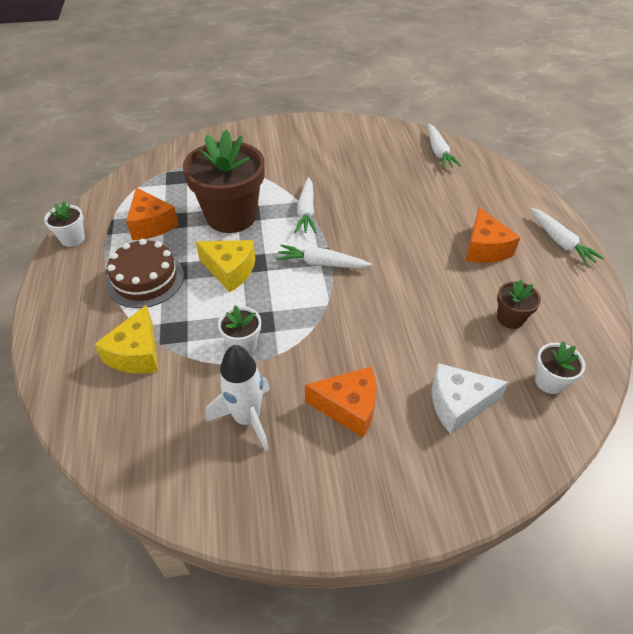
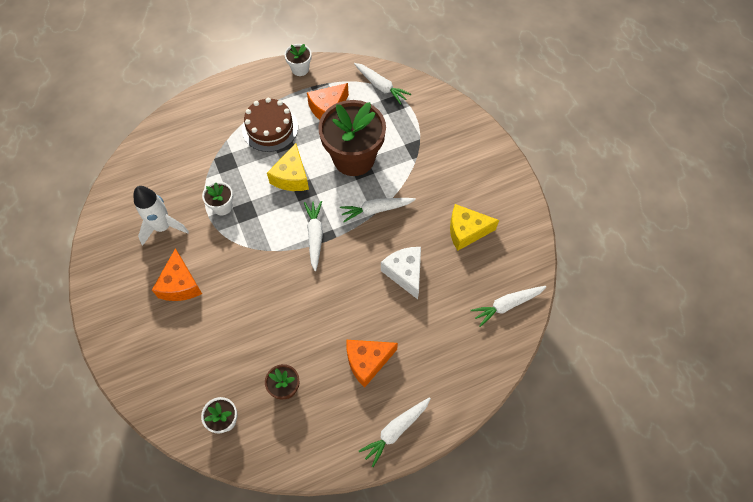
camera: 75 degrees right, 15 degrees up
(136, 353) = (203, 149): yellow cheese -> yellow cheese (466, 231)
(147, 180) = (381, 86): none -> white carrot
(458, 404) = (194, 355): white cheese -> white cheese (405, 273)

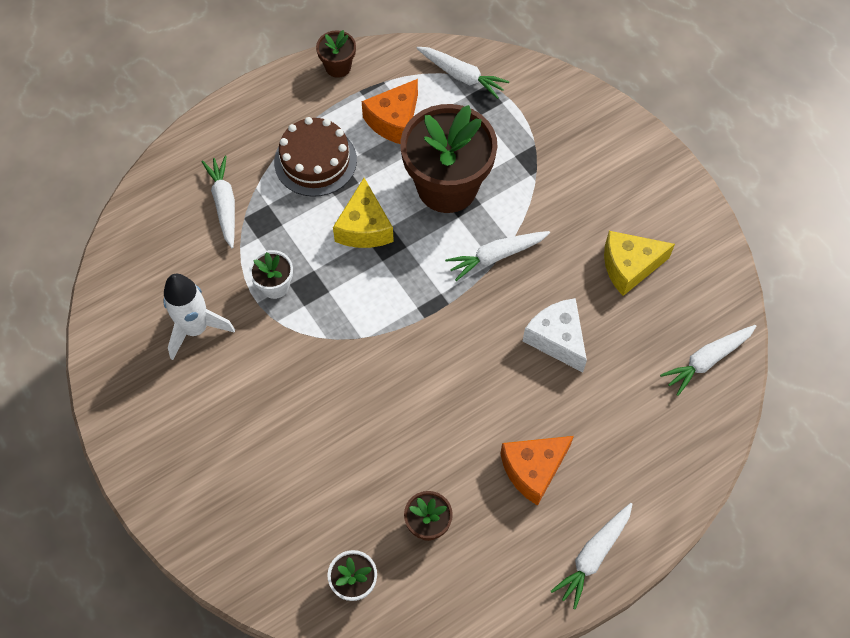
camera: 10 degrees left, 0 degrees up
(180, 284) = (242, 407): orange cheese -> none
(300, 69) = (338, 67): white flower pot -> brown flower pot
(315, 236) = (418, 307): white carrot -> white carrot (224, 204)

